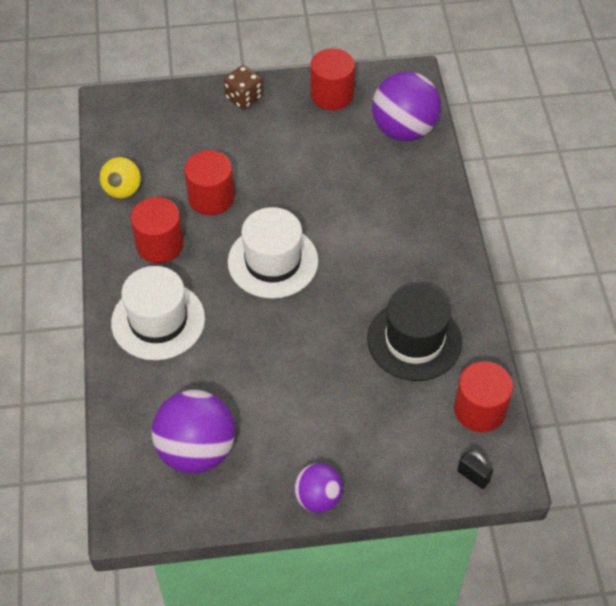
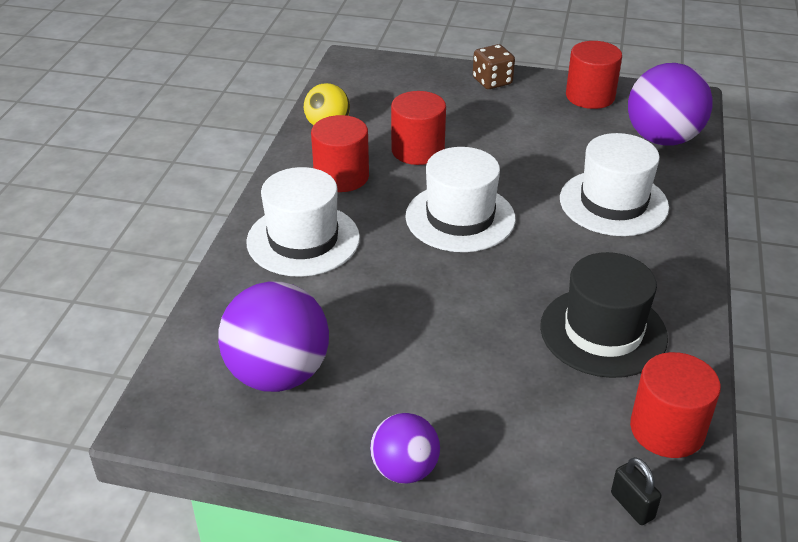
camera: 20 degrees right, 15 degrees down
(385, 211) = (613, 203): none -> white hat

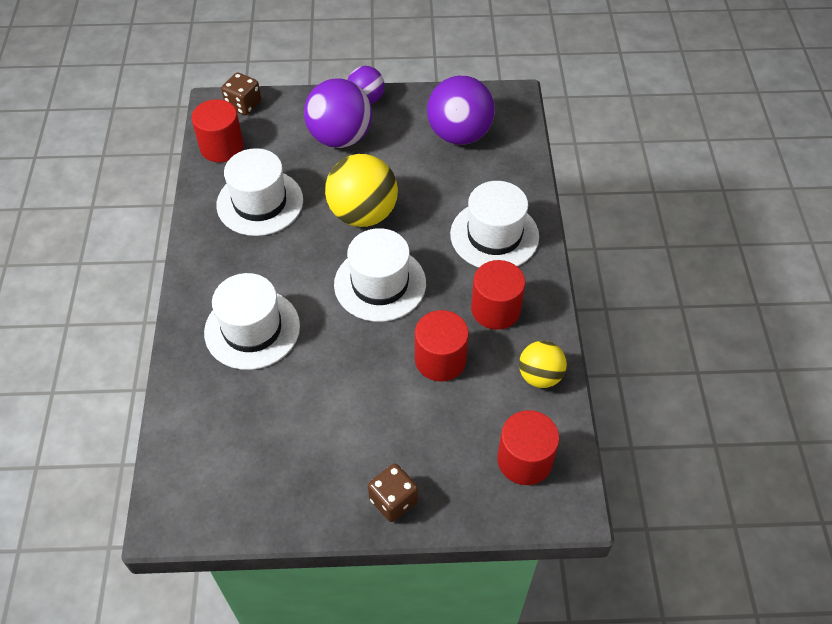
camera: 165 degrees right, 15 degrees up
(460, 292) = (363, 214): none -> yellow ball
(590, 96) = (278, 496): red cylinder -> red cylinder (524, 460)
(603, 332) = (260, 202): black hat -> white hat
(632, 506) = (243, 105): black padlock -> brown dice
(662, 139) = (201, 434): purple ball -> purple ball (340, 137)

